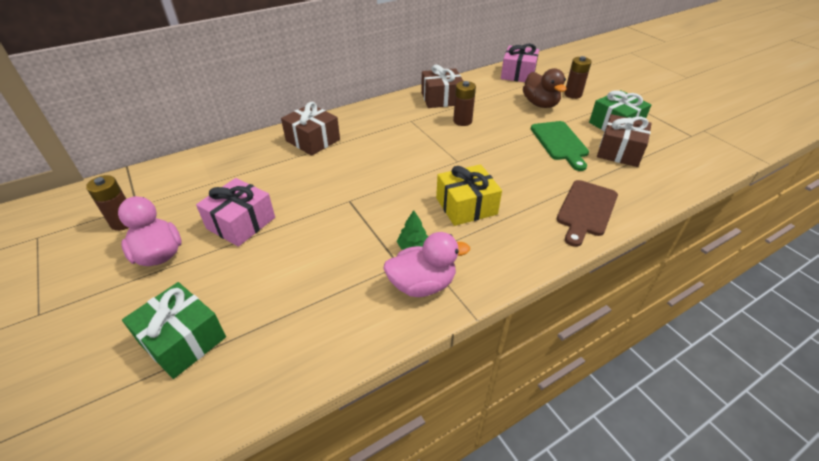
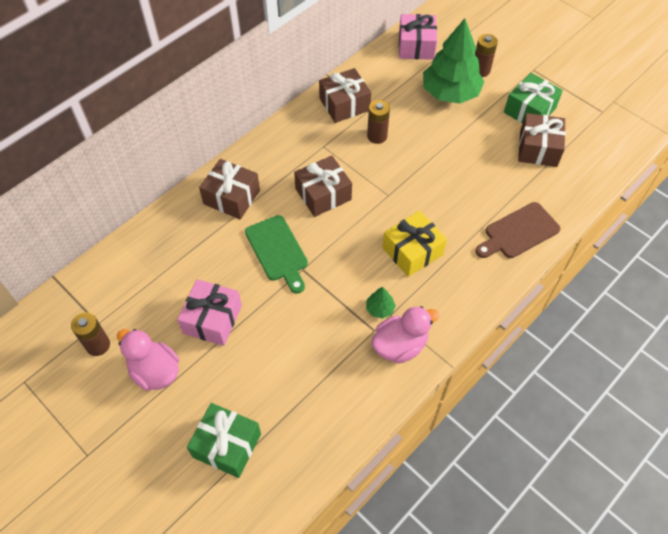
camera: 15 degrees left, 15 degrees up
(396, 151) = (323, 194): none -> brown gift
(540, 104) = (450, 93): brown duck -> green tree
(560, 143) = (480, 148): green cutting board -> green cutting board (278, 251)
(586, 210) = (518, 232): brown cutting board -> brown cutting board turned 45 degrees clockwise

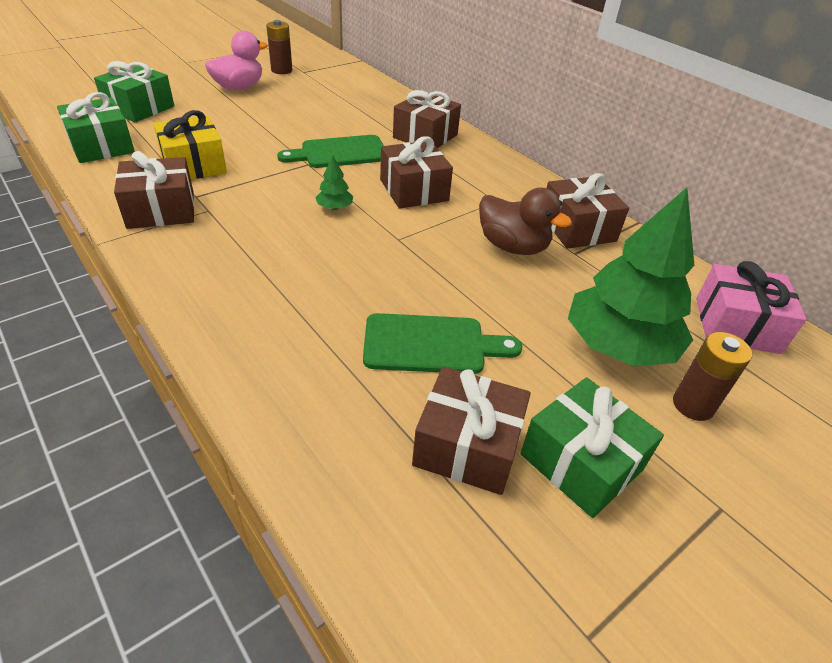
camera: 95 degrees right, 15 degrees down
(212, 319) = (275, 113): pink gift -> none
(315, 439) = (101, 146): none -> green gift
(377, 136) = (512, 247): brown battery -> brown duck
(380, 308) = (222, 204): green tree -> green tree (335, 207)
(400, 345) = (161, 210): pink duck -> brown gift
(412, 251) = (293, 243): yellow gift -> yellow gift (194, 165)
(479, 167) = (431, 344): none -> green cutting board
(518, 232) = (275, 361): brown cutting board -> none

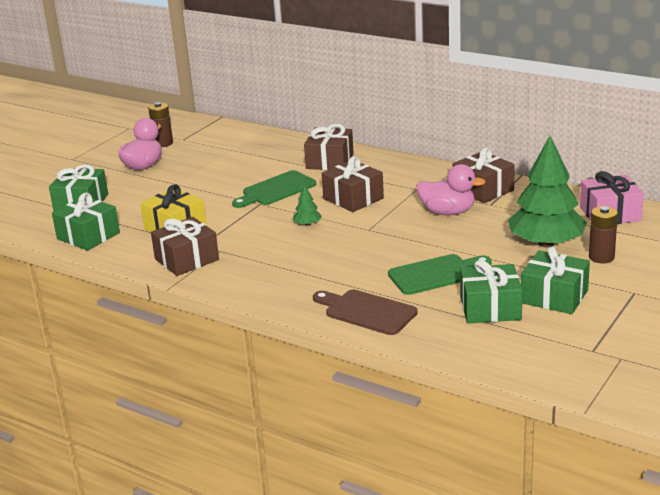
camera: 15 degrees left, 15 degrees down
(289, 378) = (366, 311): none -> brown cutting board
(467, 446) = (490, 308): brown gift -> green gift
(512, 247) = (447, 212): brown duck -> pink duck

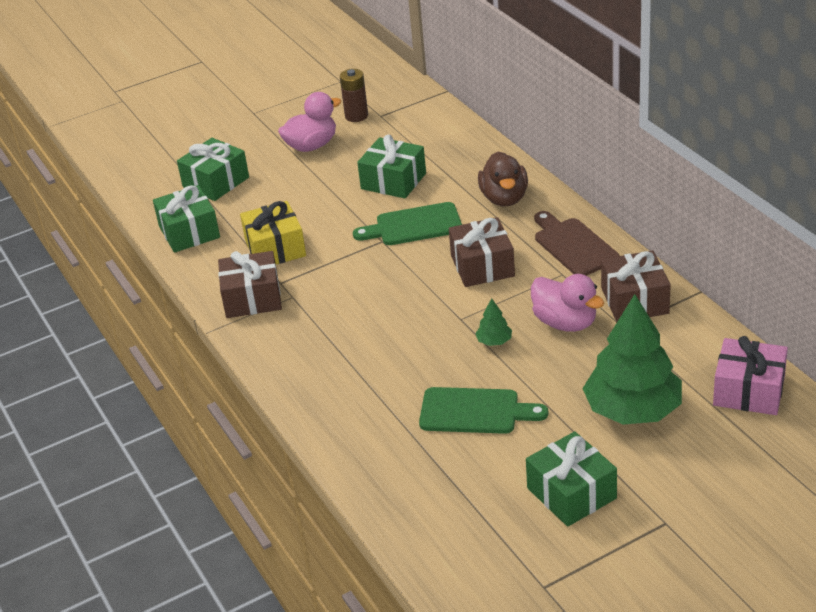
camera: 30 degrees right, 10 degrees up
(307, 224) = (405, 289): green tree -> green tree (494, 341)
(329, 161) = (504, 198): brown gift -> brown duck
(366, 311) = (363, 437): brown cutting board -> brown cutting board (573, 245)
(490, 308) = (489, 483): green gift -> green gift (393, 181)
(601, 257) = (676, 455): brown battery -> none

